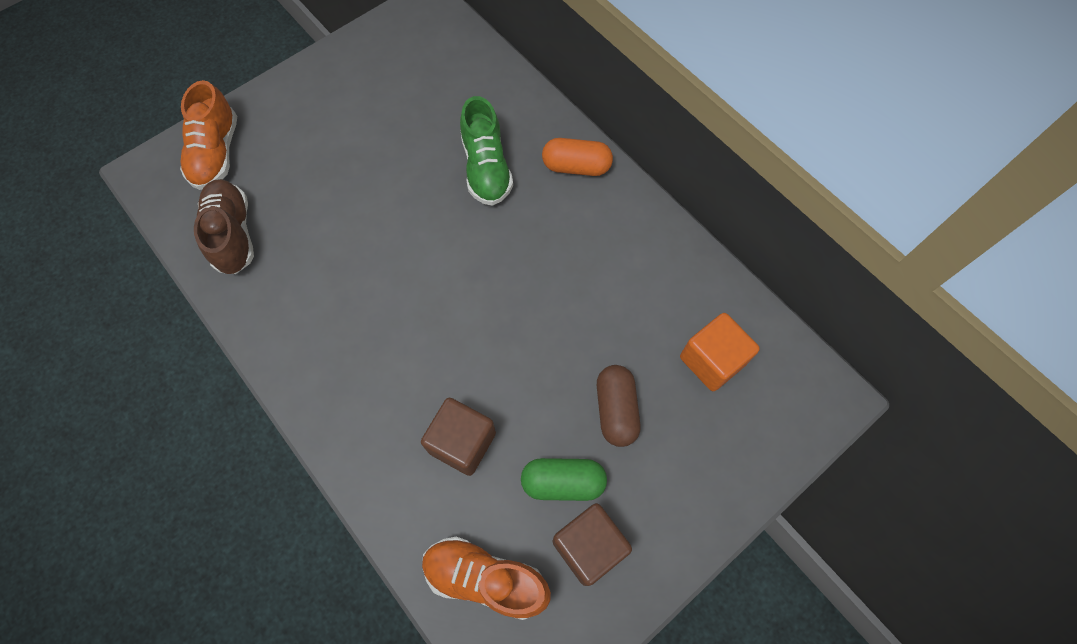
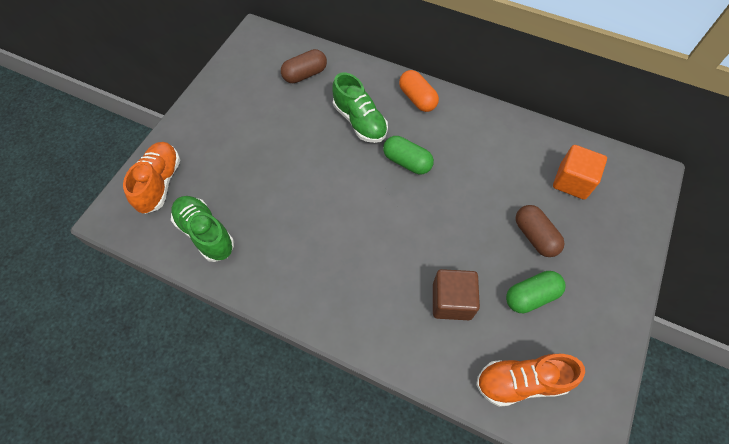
camera: 25 degrees left, 5 degrees down
(216, 153) = (160, 183): orange shoe -> orange shoe turned 150 degrees counterclockwise
(233, 234) = (205, 233): brown shoe -> green shoe
(455, 80) = (305, 74): none -> brown capsule
(513, 244) = (407, 162): none -> green capsule
(576, 166) = (417, 98): orange capsule -> orange capsule turned 75 degrees clockwise
(588, 546) = (572, 329): brown cube -> none

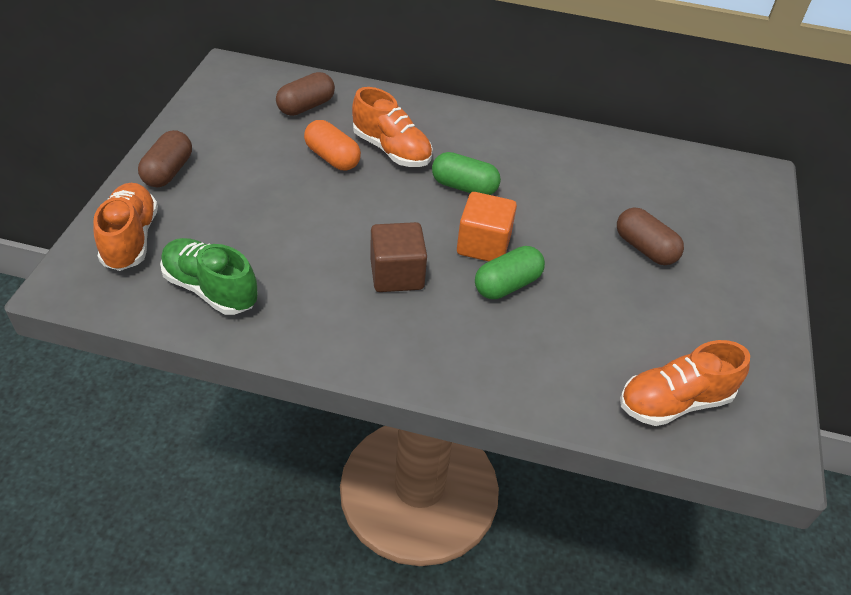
camera: 15 degrees left, 15 degrees down
(196, 126) = (168, 171): none -> brown capsule
(360, 121) = (391, 150): green shoe -> orange shoe
(417, 98) = (459, 121): orange capsule -> orange capsule (332, 158)
(451, 301) = (562, 327): brown cube -> brown cube (397, 274)
(531, 296) = (659, 310): green capsule -> green capsule (507, 285)
(572, 181) = (672, 189): orange cube -> orange cube (483, 245)

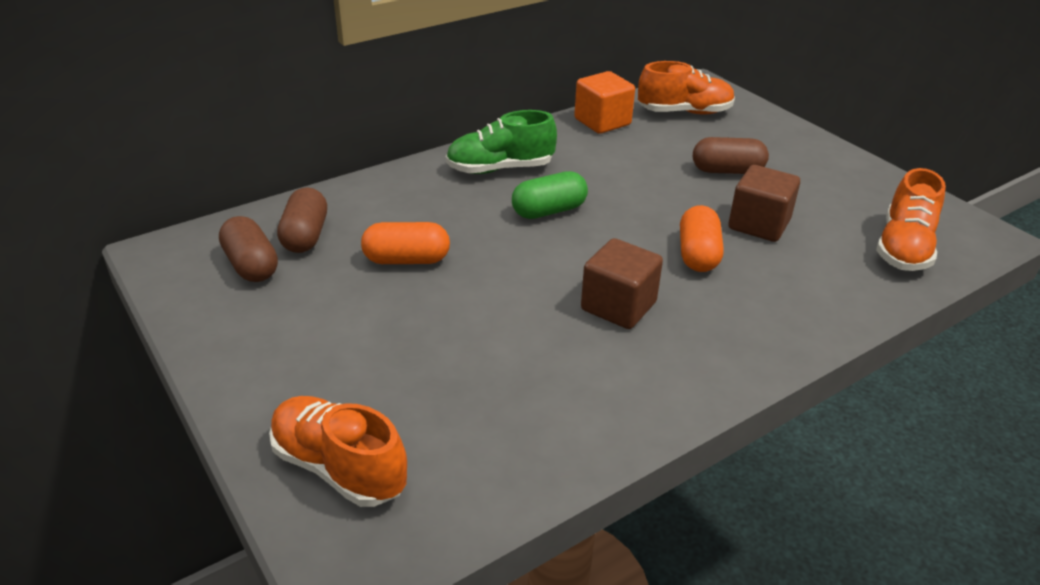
camera: 45 degrees left, 10 degrees down
(168, 171) = (265, 380): brown capsule -> brown capsule (251, 265)
(210, 289) = (499, 441): green shoe -> green shoe (500, 169)
(391, 150) = (445, 221): orange shoe -> orange shoe (684, 112)
(483, 245) = (635, 240): orange cube -> orange cube (602, 122)
(507, 285) = (698, 254): green capsule -> orange capsule
(591, 300) = (759, 224): none -> brown cube

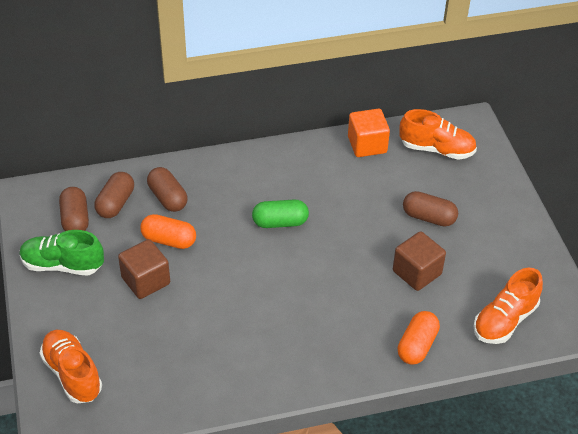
camera: 20 degrees right, 10 degrees up
(379, 216) = (168, 198): none -> brown capsule
(500, 169) = (267, 174): green shoe -> green shoe (62, 265)
(618, 306) = (280, 313): brown cube -> brown cube (146, 281)
(698, 254) = (357, 286): orange capsule -> orange capsule (417, 346)

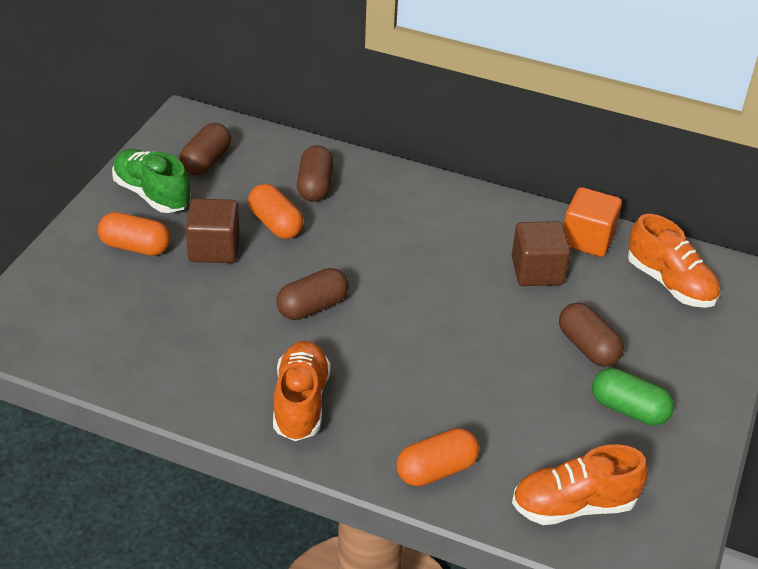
camera: 35 degrees right, 5 degrees down
(72, 374) = (58, 293): orange shoe -> orange shoe (301, 403)
(91, 310) = (135, 247): none -> orange capsule
(115, 203) = (259, 166): brown capsule -> brown capsule (312, 307)
(280, 222) = (408, 266): green capsule -> green capsule (629, 409)
(417, 272) = (514, 395): brown cube -> brown cube (537, 271)

